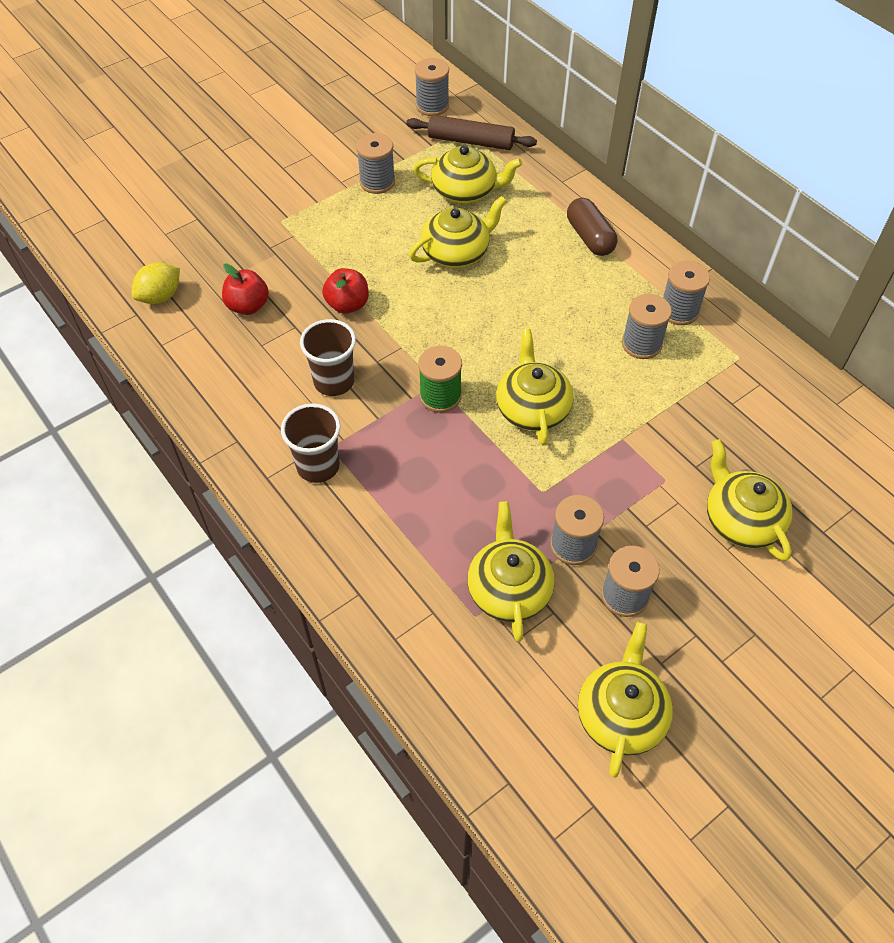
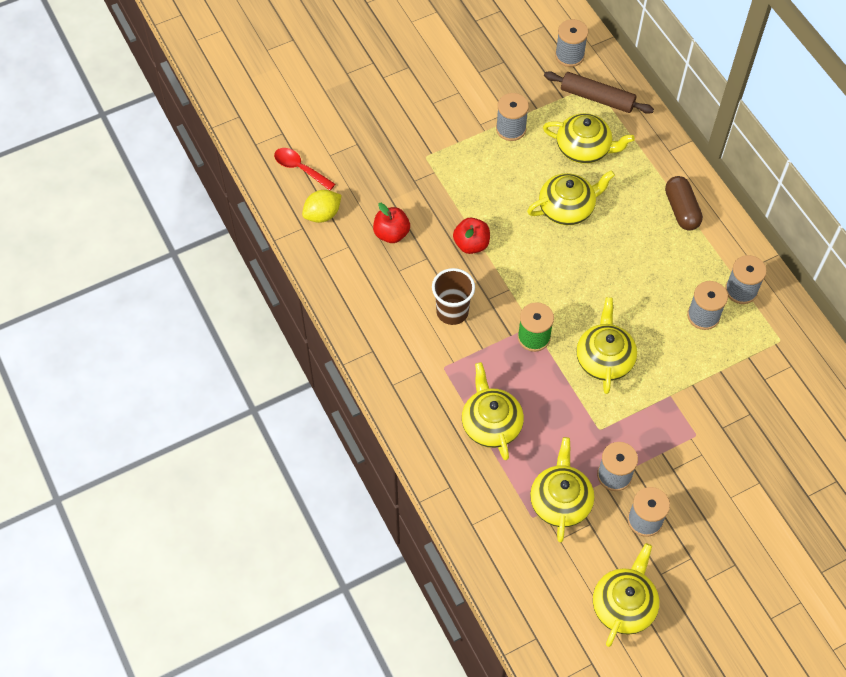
camera: 10 degrees right, 5 degrees up
(129, 252) = (300, 168): none -> red spoon
(318, 466) = (432, 381): brown cup -> none
(741, 520) = (747, 476): yellow teapot -> yellow teapot (491, 424)

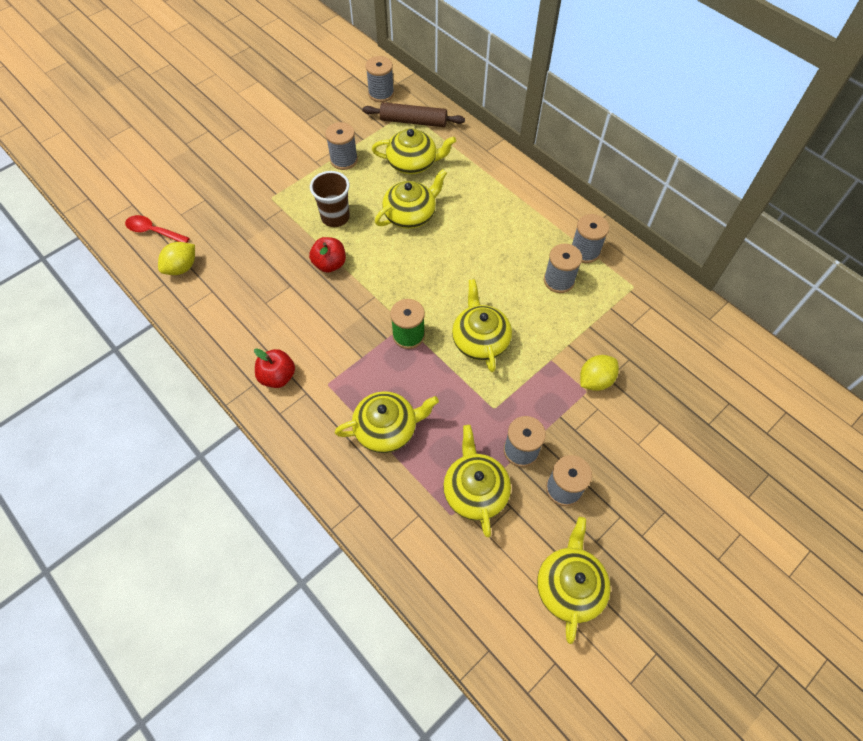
camera: 15 degrees left, 0 degrees up
(391, 233) = (252, 271): red apple -> red apple (278, 376)
(452, 312) = (325, 329): brown cup -> brown cup (335, 217)
(491, 424) = (387, 429): yellow teapot -> yellow teapot turned 105 degrees clockwise
(681, 210) = (511, 195): brown capsule -> none
(708, 426) = (595, 380): none -> yellow lemon

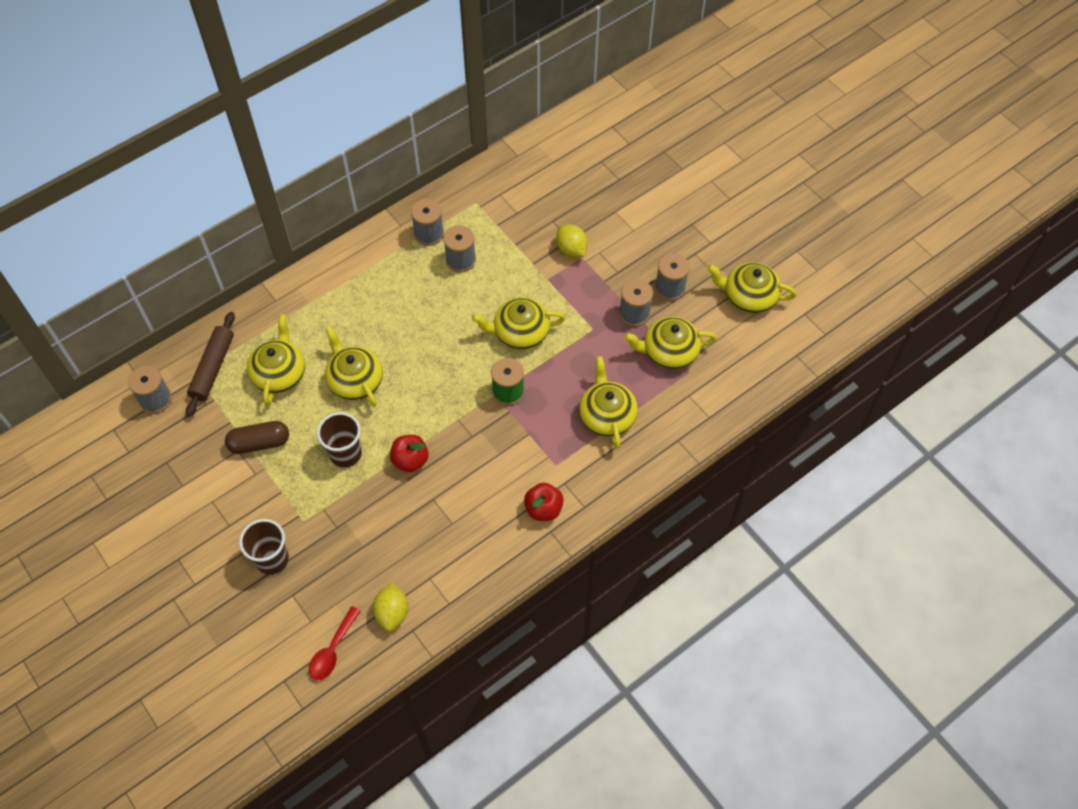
camera: 85 degrees left, 0 degrees up
(182, 267) = (392, 612): yellow lemon -> yellow lemon turned 45 degrees clockwise
(237, 182) = (272, 559): none -> brown cup
(344, 160) = (259, 443): grey spool -> brown capsule

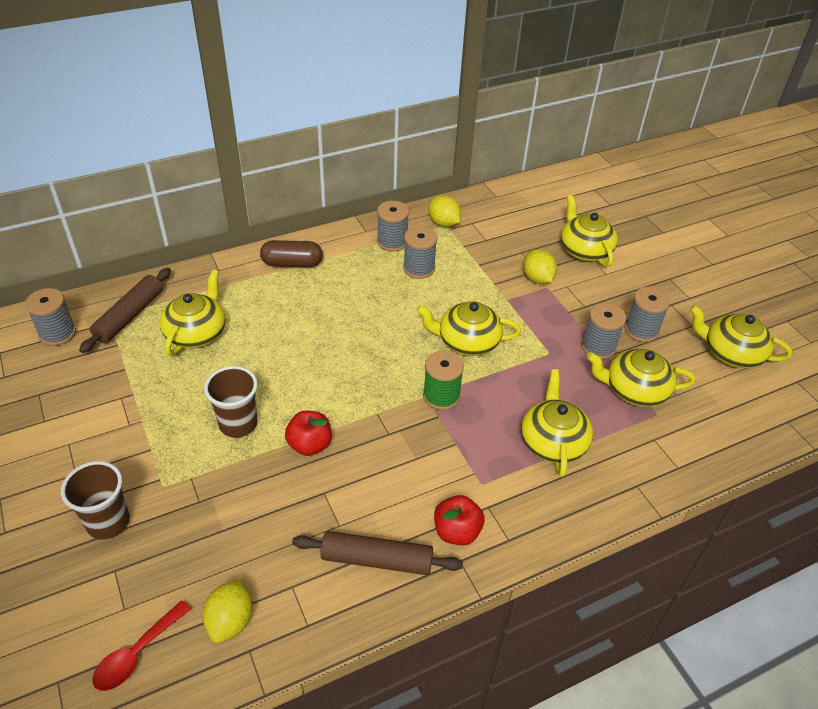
camera: 10 degrees right, 15 degrees down
(259, 443) = (147, 395): brown capsule -> brown capsule (292, 263)
(355, 380) = (274, 354): yellow teapot -> yellow teapot (584, 250)
(473, 200) = (443, 223): none -> yellow lemon
(487, 544) = (377, 560): none -> brown rolling pin

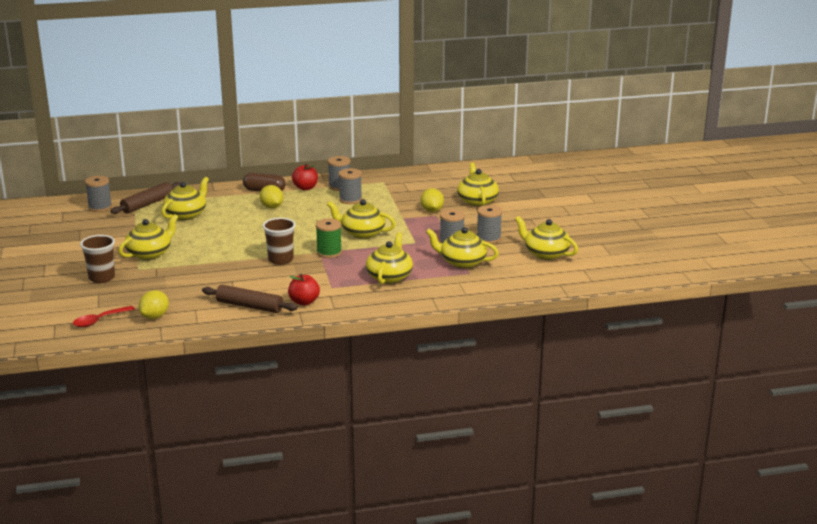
camera: 15 degrees right, 20 degrees down
(169, 440) = (150, 253): none -> yellow teapot
(238, 424) = (194, 251): brown cup -> brown cup (280, 260)
(310, 445) = (233, 263): red apple -> red apple (305, 188)
(443, 223) = (382, 181): yellow lemon -> yellow lemon (272, 207)

